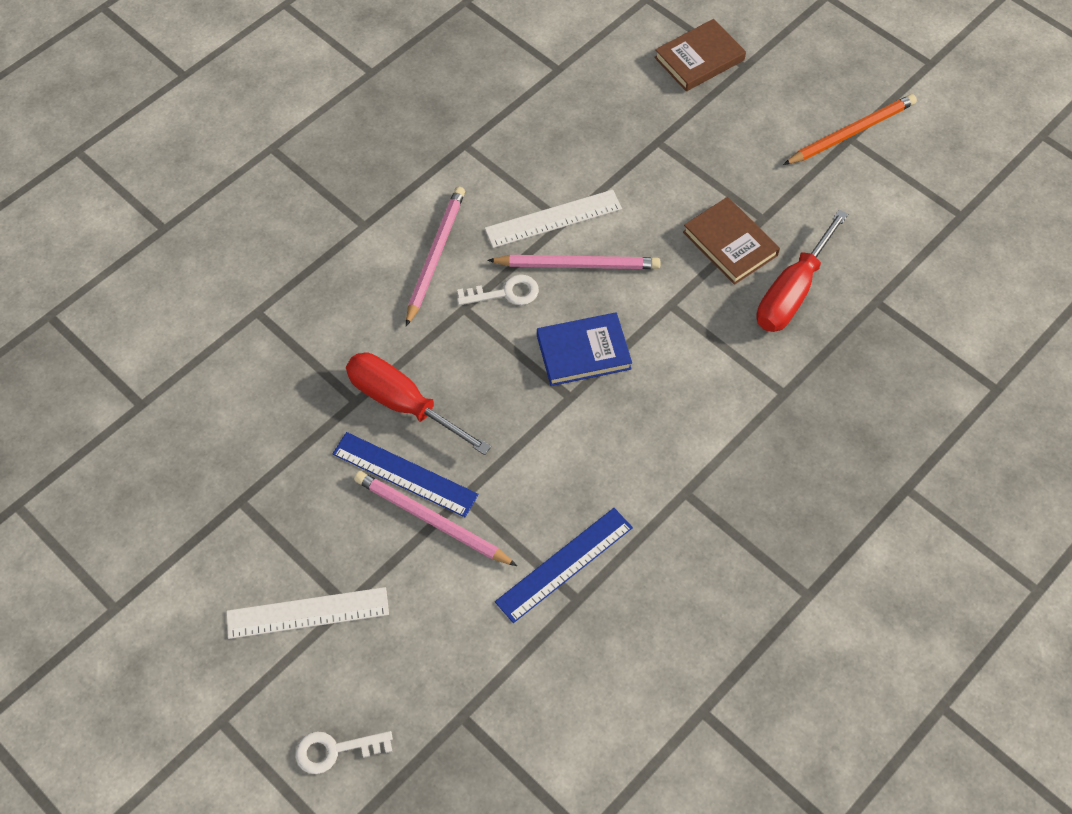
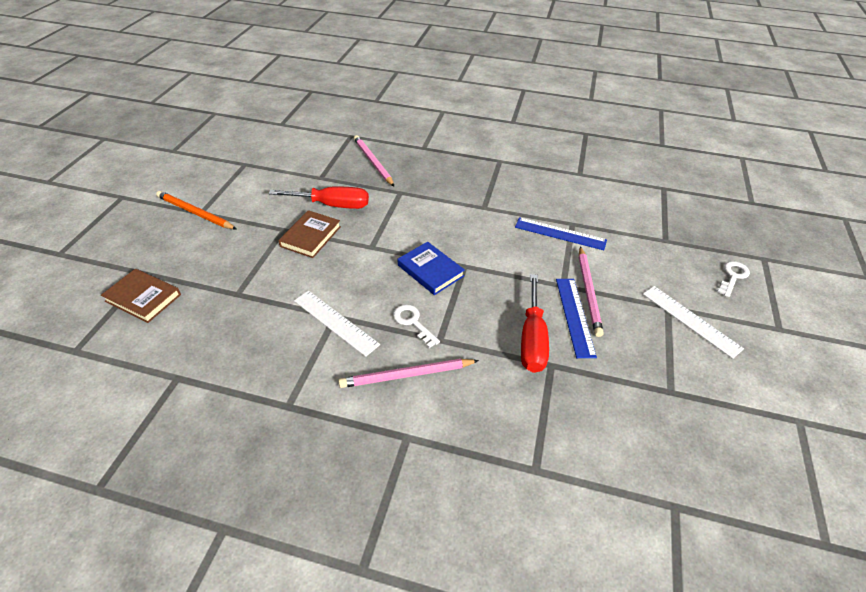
camera: 120 degrees left, 15 degrees down
(335, 750) = (733, 276): white key -> white key turned 105 degrees counterclockwise
(577, 264) = (367, 296): pink pencil -> pink pencil (373, 162)

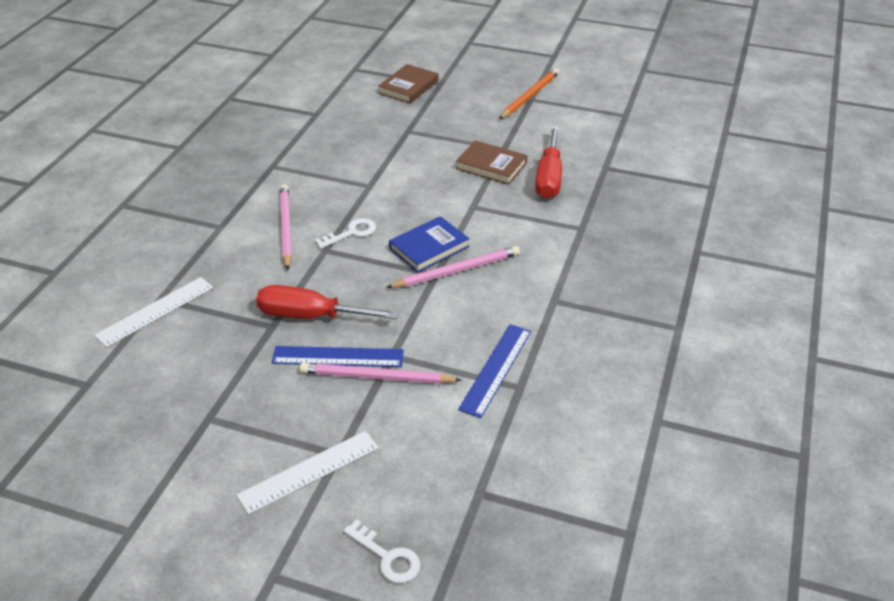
camera: 95 degrees right, 5 degrees down
(335, 322) = (361, 186): white ruler -> white ruler (155, 311)
(373, 162) = (648, 206): pink pencil -> pink pencil (456, 271)

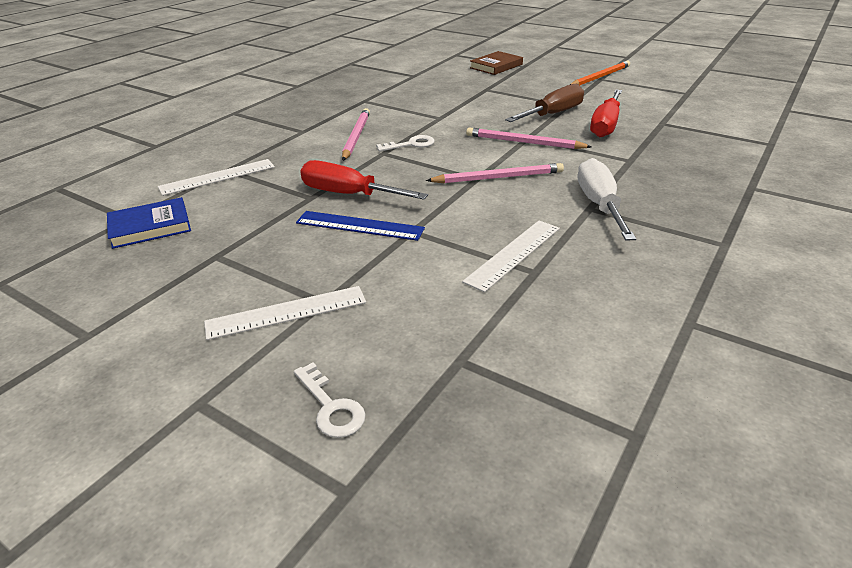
camera: 15 degrees right, 5 degrees down
(376, 377) = (389, 245): pink pencil -> pink pencil (524, 142)
(429, 247) = (477, 160): blue book -> blue book (150, 227)
(491, 166) = (553, 114): brown book -> brown screwdriver
(496, 369) = (514, 254): blue ruler -> white ruler
(562, 294) = (599, 205): none -> white screwdriver

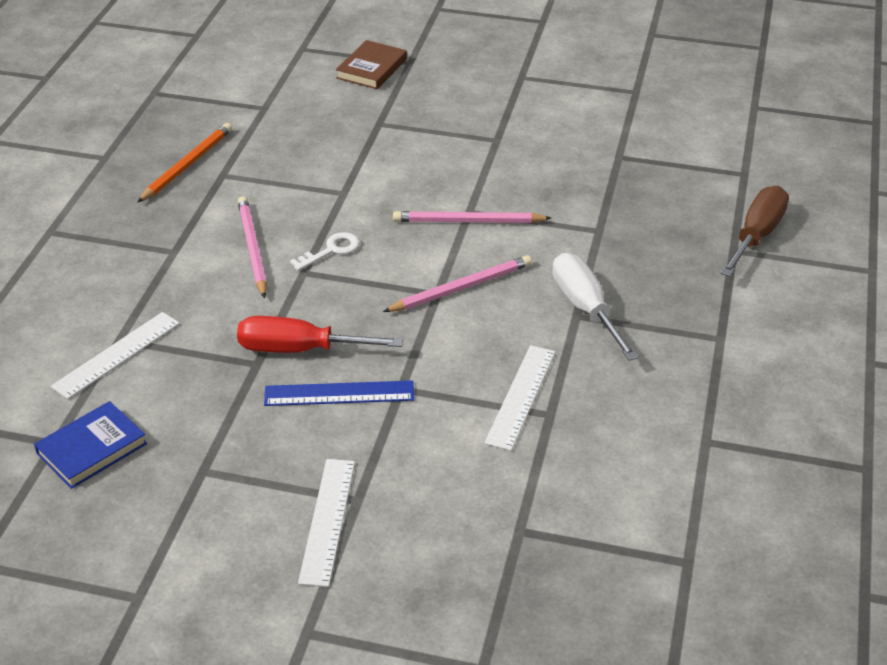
camera: 20 degrees left, 5 degrees up
(286, 312) = (328, 520): white ruler -> white ruler turned 45 degrees counterclockwise
(331, 407) = (429, 604): white key -> none
(553, 114) = (484, 161): brown screwdriver -> brown screwdriver (757, 235)
(600, 77) = (519, 73): orange pencil -> orange pencil (187, 165)
(605, 125) = (554, 172): red screwdriver -> none

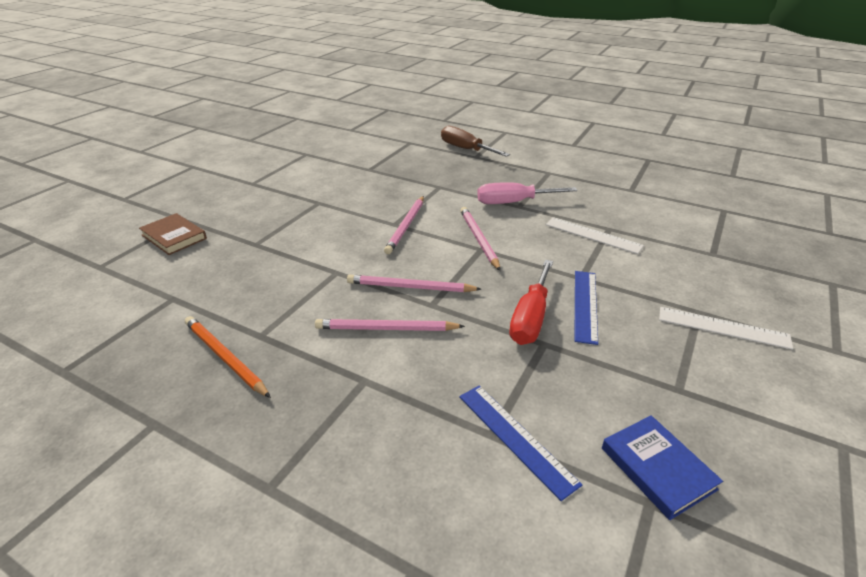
camera: 75 degrees left, 5 degrees down
(117, 355) = (516, 438): white ruler -> blue ruler
(331, 250) = (410, 287): white key -> pink pencil
(585, 308) = (513, 202): white screwdriver -> pink screwdriver

